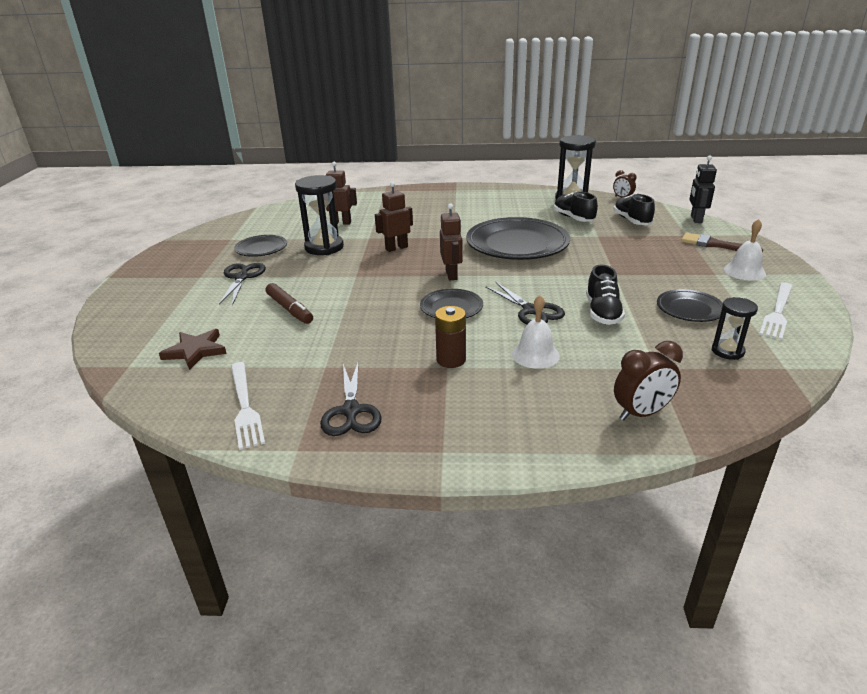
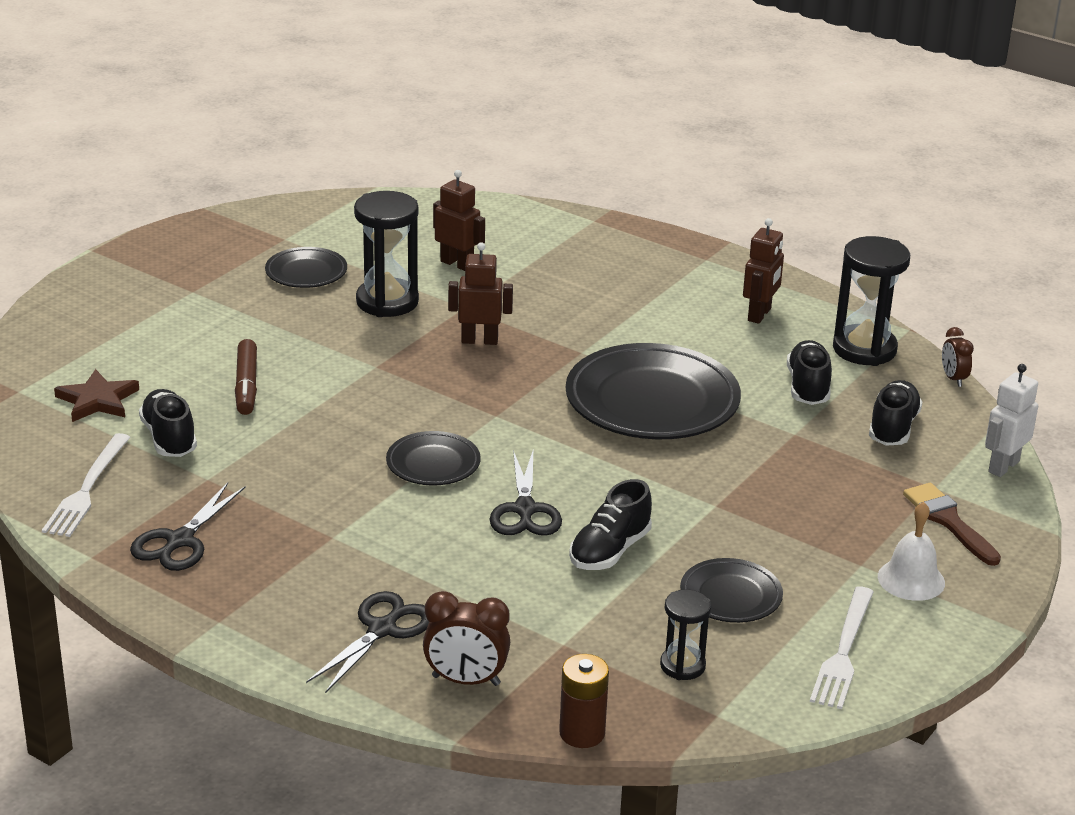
camera: 30 degrees right, 0 degrees up
(242, 277) = (238, 312): black scissors -> black scissors (382, 629)
(271, 354) = (169, 438): none -> black shoe
(451, 275) = (496, 415): brown robot -> brown robot (759, 315)
(451, 360) = (347, 530): brown battery -> brown battery (582, 733)
(535, 355) = (448, 566): white bell -> none
(696, 219) = (1003, 466): black robot -> white robot
(777, 312) = (843, 652): white fork -> white fork turned 45 degrees counterclockwise

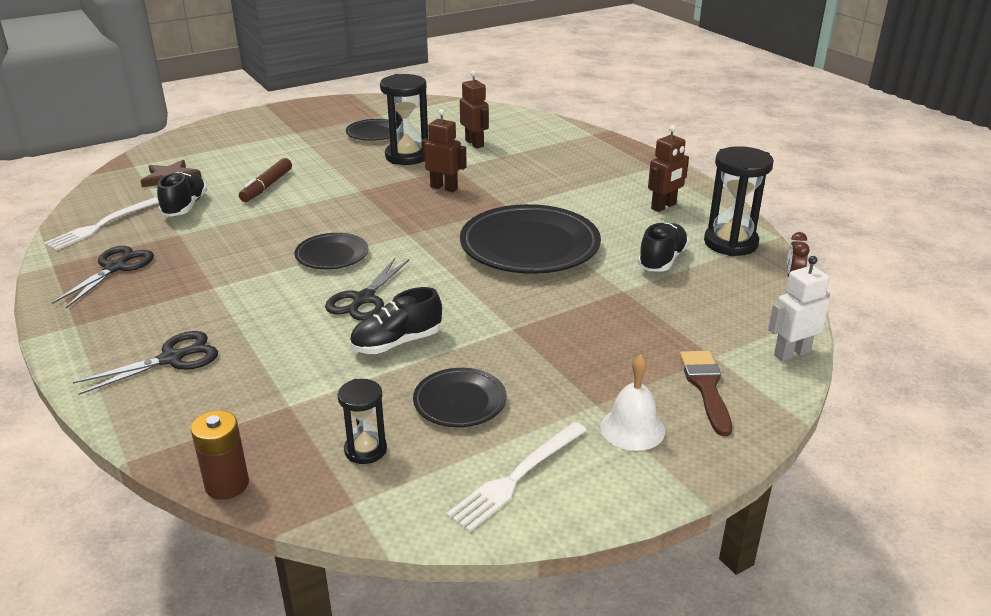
camera: 25 degrees right, 0 degrees up
(180, 541) = (115, 268): black scissors -> black scissors turned 150 degrees clockwise
(466, 680) = (187, 414): brown clock -> none
(893, 428) = (711, 303): black shoe -> none

